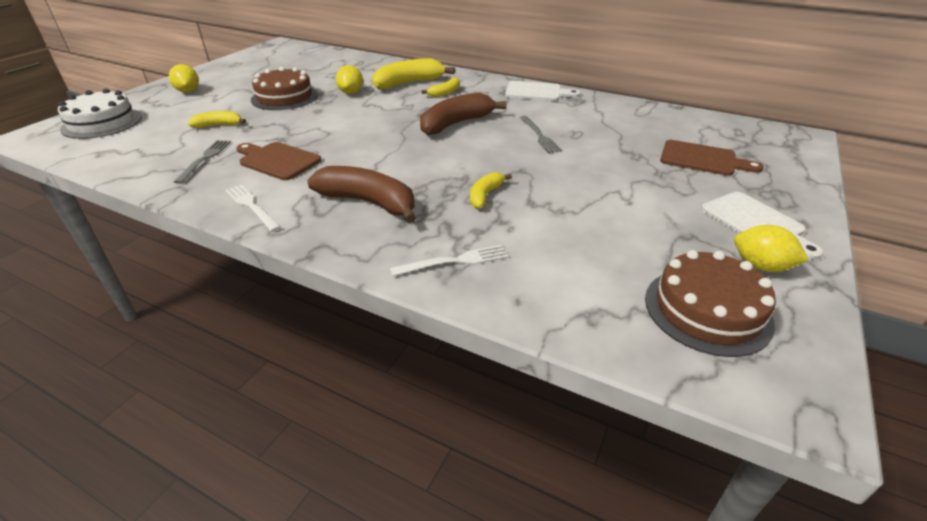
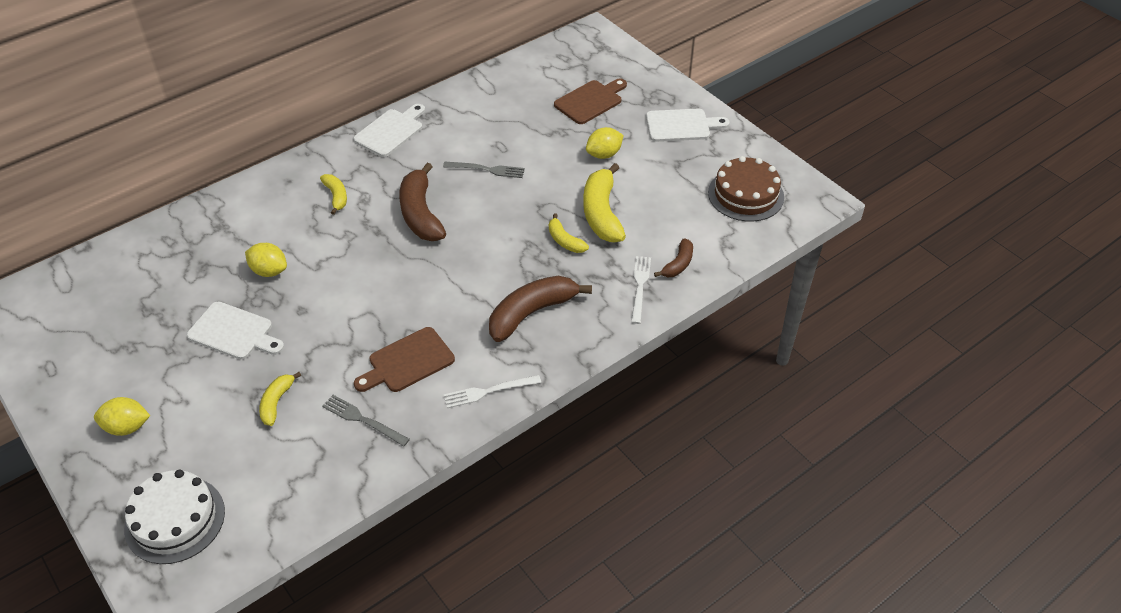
camera: 65 degrees left, 10 degrees up
(284, 97) = (234, 332): brown cake -> white cutting board
(408, 83) = (283, 216): yellow banana -> yellow banana (602, 213)
(516, 282) = (678, 264): none -> brown banana
(760, 266) = (722, 151): yellow lemon -> yellow lemon (604, 154)

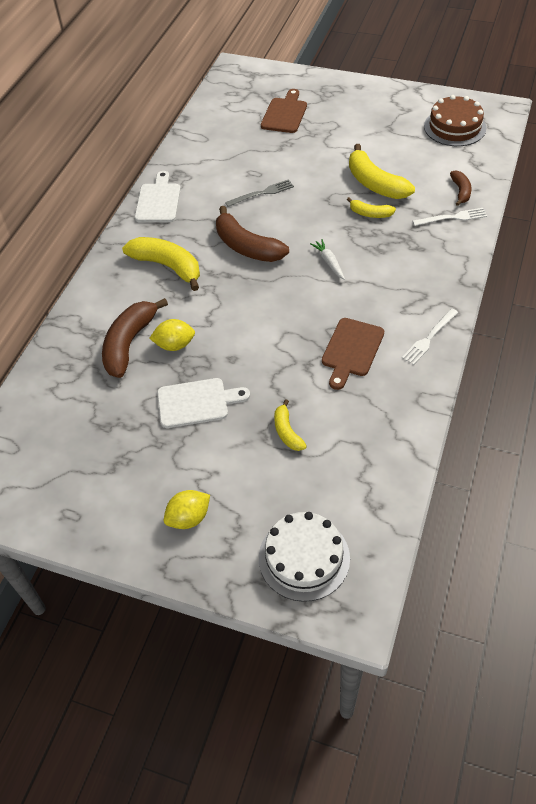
camera: 30 degrees left, 5 degrees up
(336, 196) = (167, 266): yellow banana -> yellow banana, size x1.86
(363, 420) = (364, 406): grey fork -> none
(476, 268) = (329, 262): none -> white carrot
(531, 313) = (400, 272): brown banana -> brown banana (129, 344)
(604, 154) = (333, 145): yellow lemon -> none
(640, 286) = (452, 218): white fork -> white fork turned 105 degrees clockwise
(681, 126) = (365, 102): white cutting board -> none

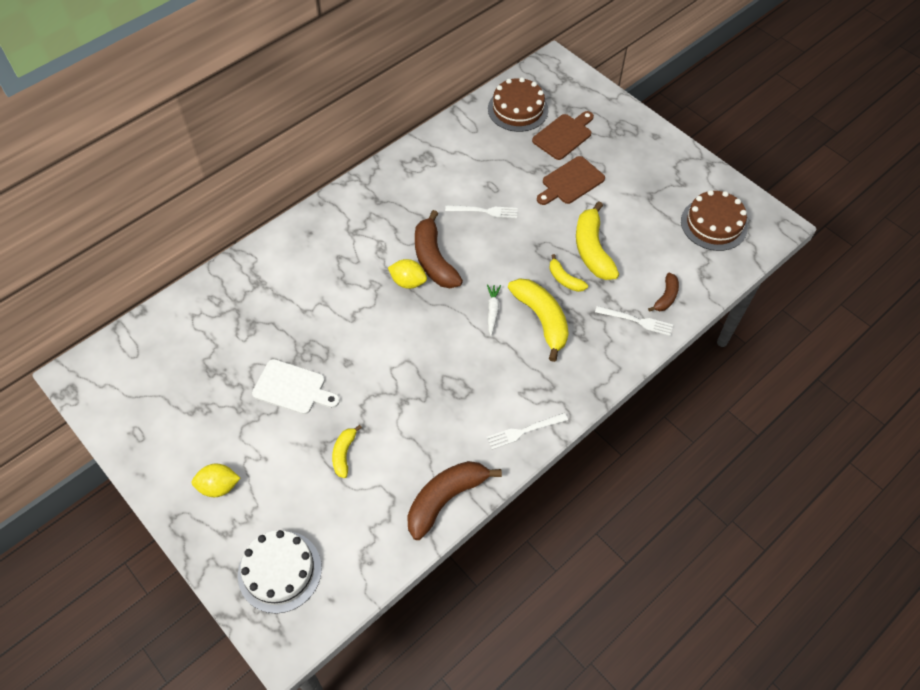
camera: 25 degrees right, 5 degrees up
(129, 344) = (277, 305): brown banana -> brown banana (445, 499)
(158, 201) = (392, 176): white cutting board -> none
(167, 266) = (355, 246): yellow banana -> yellow banana (541, 319)
(175, 345) = (311, 325): yellow lemon -> yellow lemon (408, 282)
(230, 110) = (518, 109): none -> brown cake
(262, 193) = (484, 211): grey fork -> white fork
(351, 350) = (449, 407): brown cutting board -> brown cutting board (570, 182)

